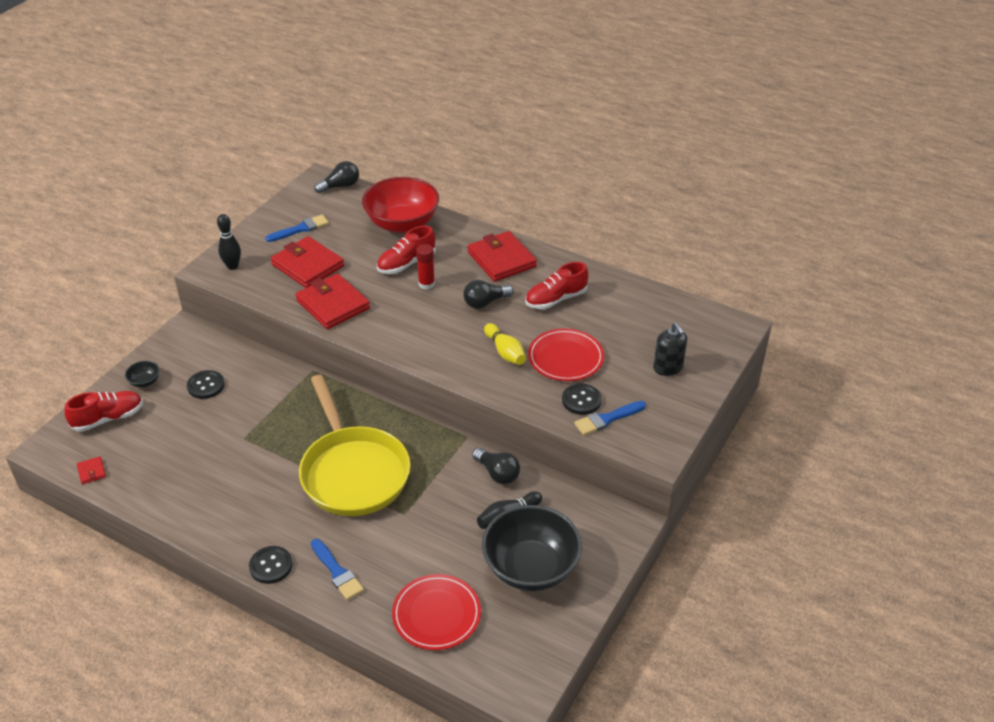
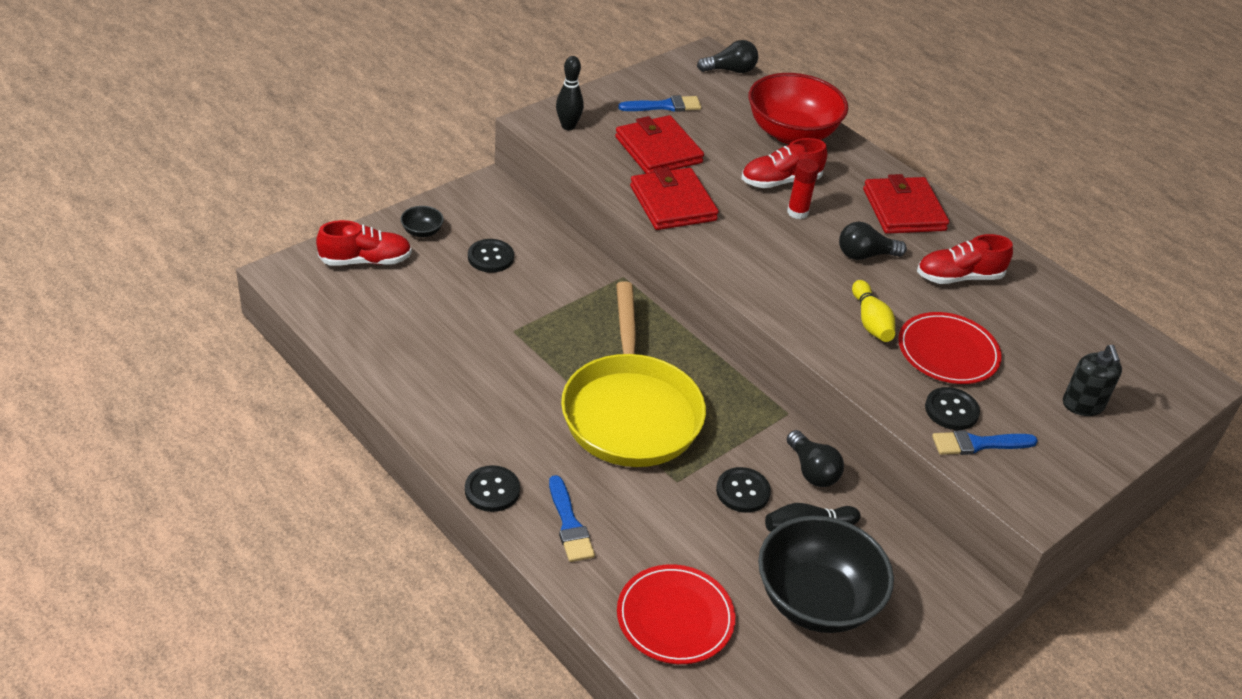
camera: 15 degrees right, 0 degrees up
(92, 471) = (325, 314): red wallet -> none
(454, 505) = (742, 491): none -> black button

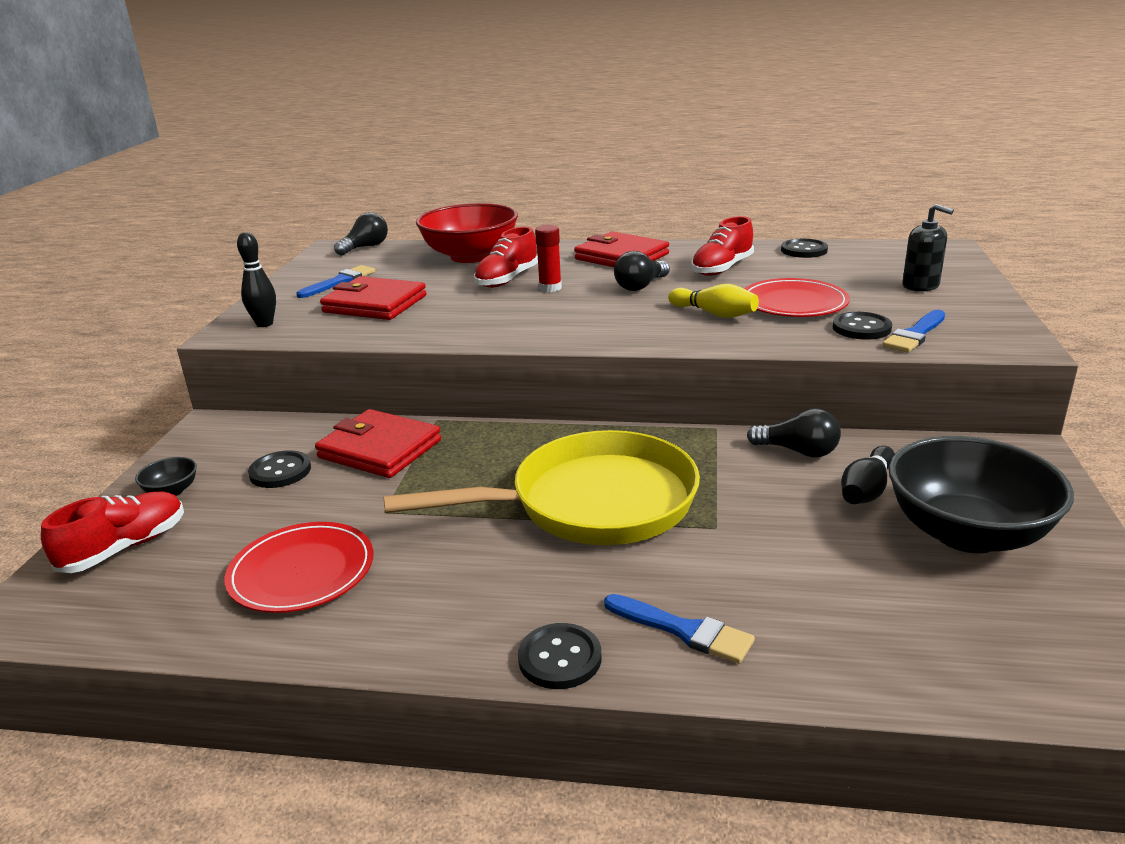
camera: 35 degrees left, 15 degrees down
(630, 411) = (592, 503): yellow pan -> yellow pan turned 60 degrees counterclockwise
(672, 203) = (440, 325): red wallet -> red wallet (380, 449)
(675, 617) = (904, 634): red plate -> red plate (302, 571)
(742, 491) = (777, 498): black button -> black button (804, 250)

